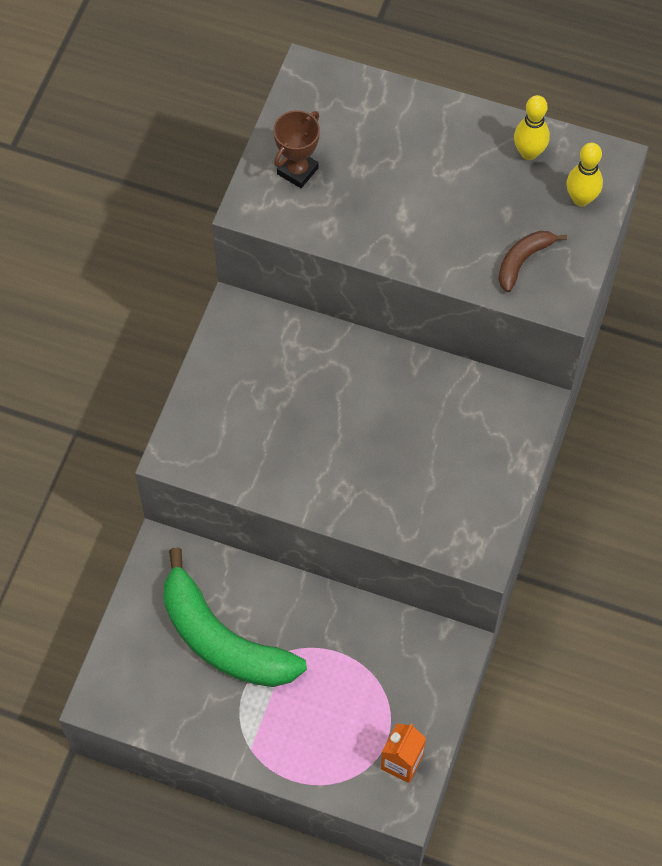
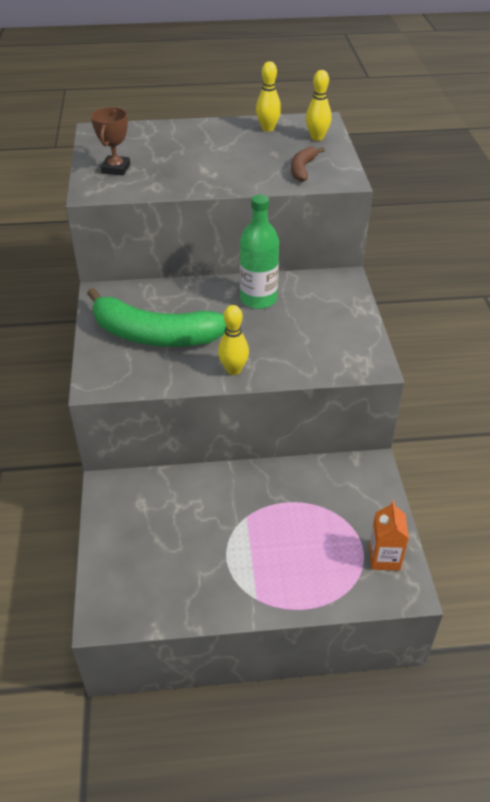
camera: 25 degrees left, 20 degrees down
(222, 639) = (189, 528): green banana -> green banana (154, 335)
(326, 497) = (233, 370): none -> yellow bowling pin
(411, 397) = (258, 299): none -> green bottle

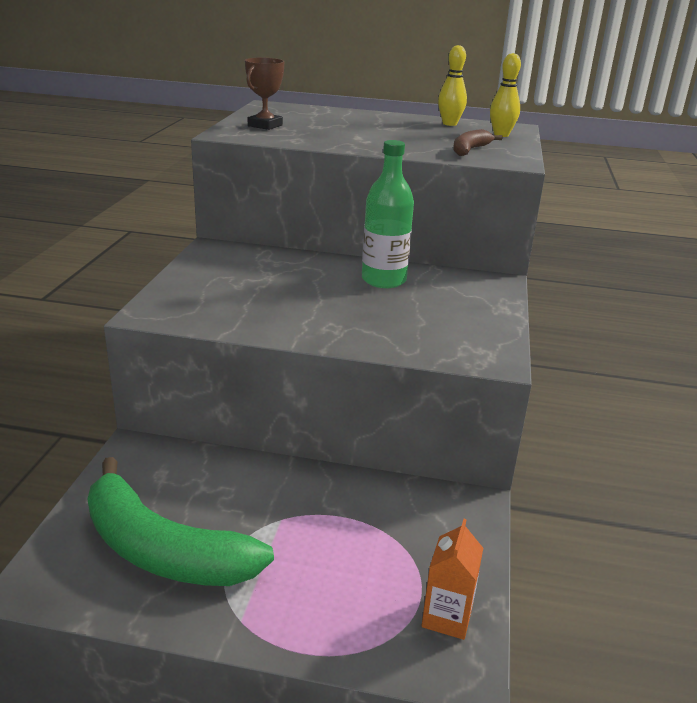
camera: 15 degrees right, 15 degrees down
(154, 335) = (244, 287): green banana -> green banana (162, 549)
(233, 370) = (315, 331): yellow bowling pin -> none

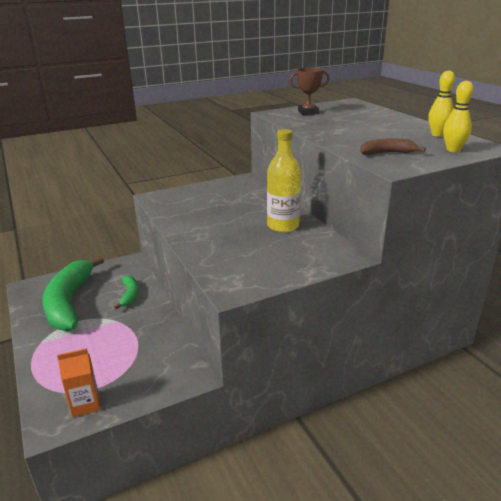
camera: 55 degrees right, 0 degrees up
(229, 483) = (129, 295): none -> green banana
(383, 280) = (283, 226): green bottle -> yellow bottle

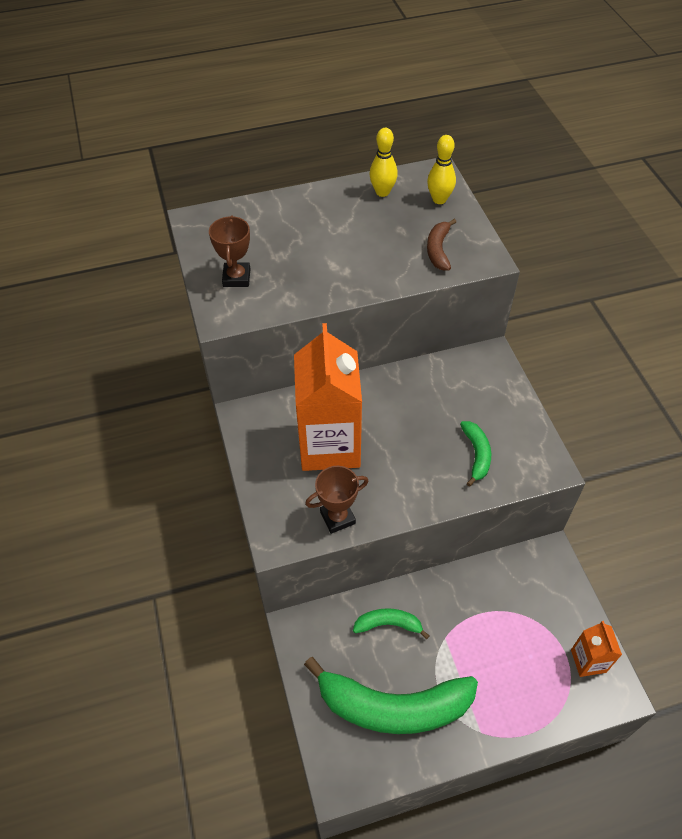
camera: 80 degrees left, 25 degrees up
(171, 211) = (337, 517): none -> brown trophy
(229, 203) = (329, 445): none -> orange carton
(235, 255) = (476, 455): none -> green banana
(283, 226) = (411, 398): yellow bottle -> none

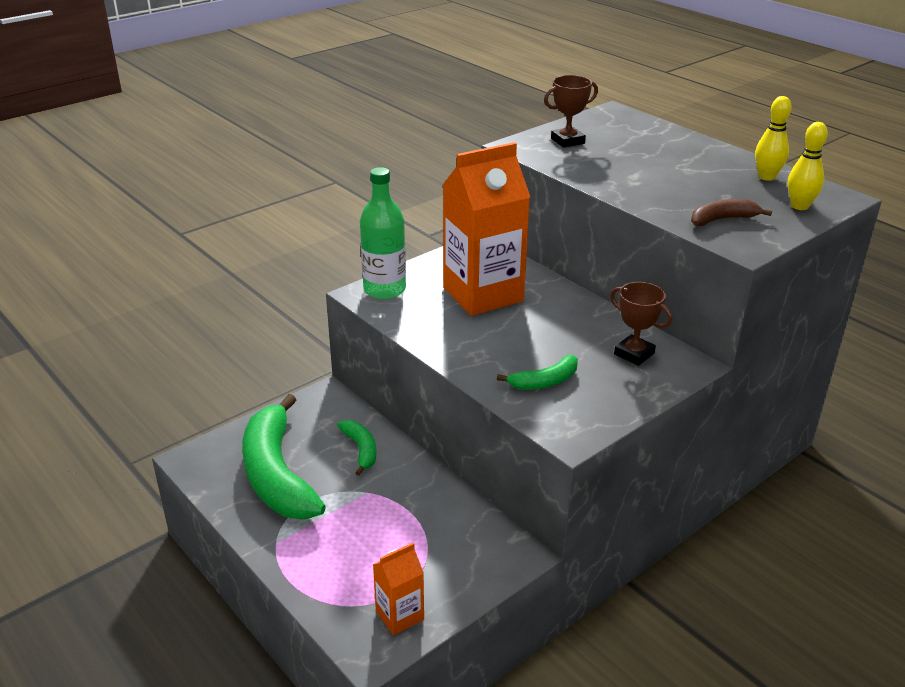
camera: 65 degrees right, 20 degrees down
(280, 519) = (384, 289): none -> green bottle
(337, 517) = (407, 317): brown trophy -> brown trophy (634, 354)

